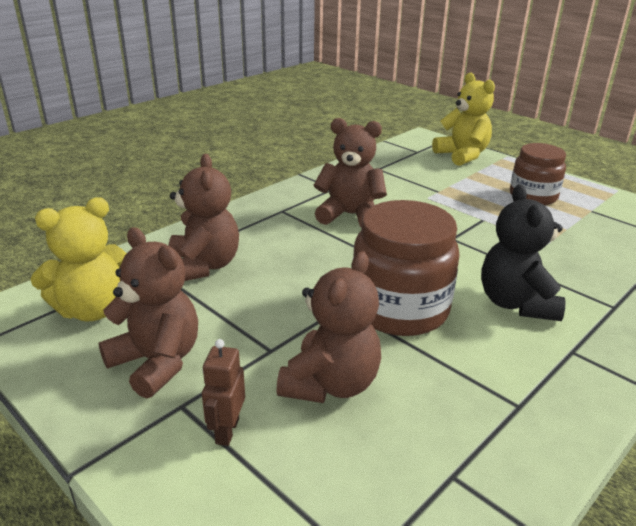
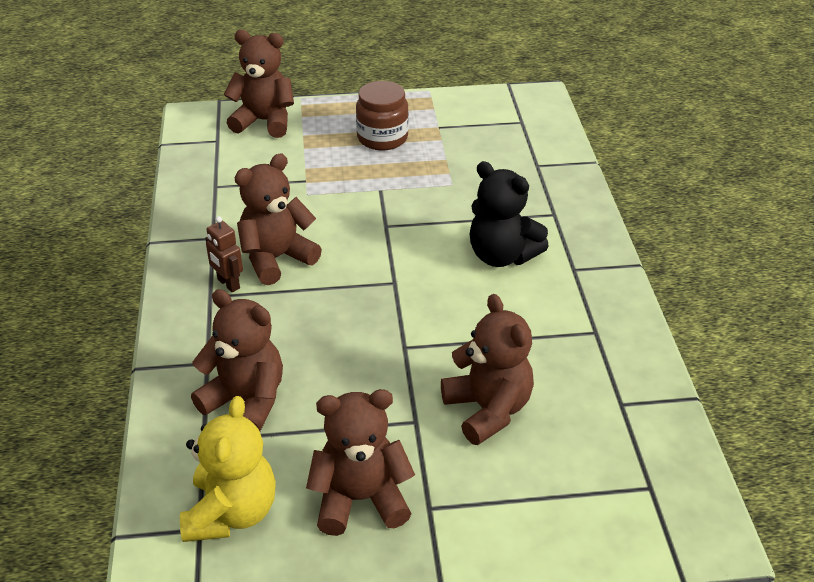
camera: 50 degrees left, 10 degrees up
(227, 431) = (482, 494): brown robot -> brown robot (228, 284)
(399, 309) = (443, 319): brown jar -> none
(462, 155) = (264, 121): yellow teddy bear -> brown teddy bear

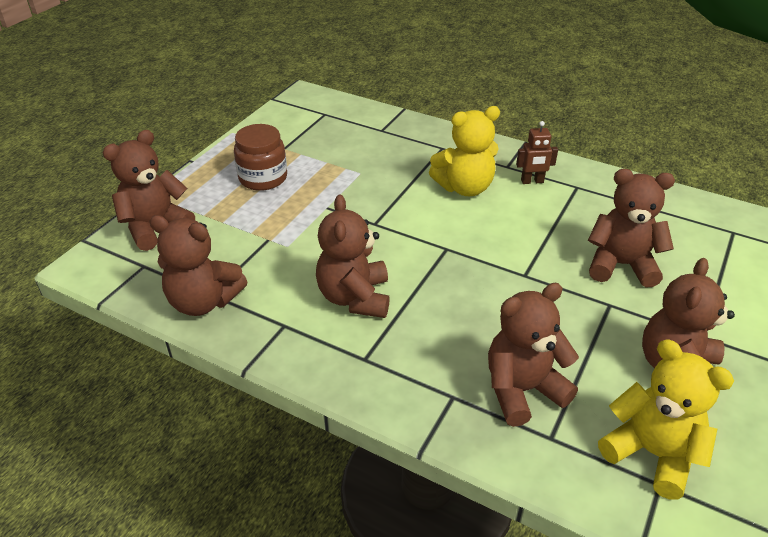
camera: 55 degrees left, 0 degrees up
(203, 187) = (203, 301): none -> brown teddy bear
(228, 284) = (360, 340): brown robot -> brown robot (532, 181)
(502, 255) = (464, 187): black teddy bear -> yellow teddy bear

